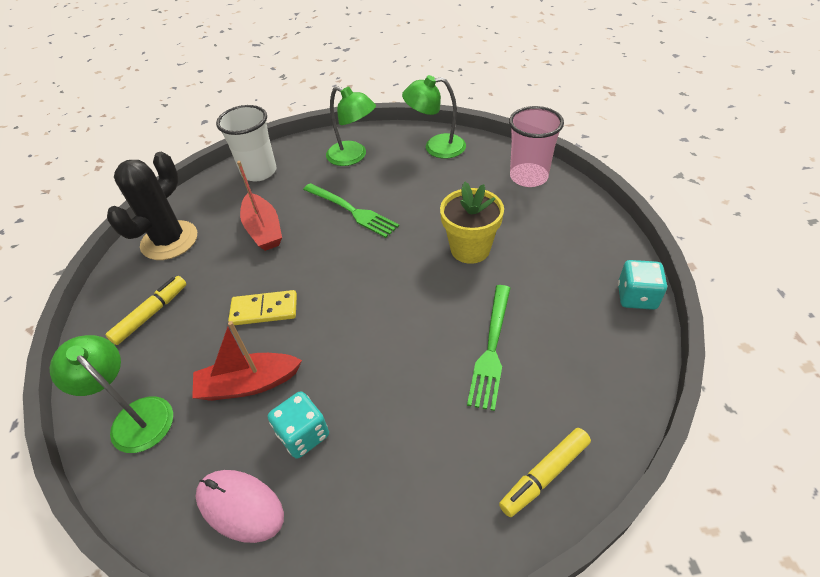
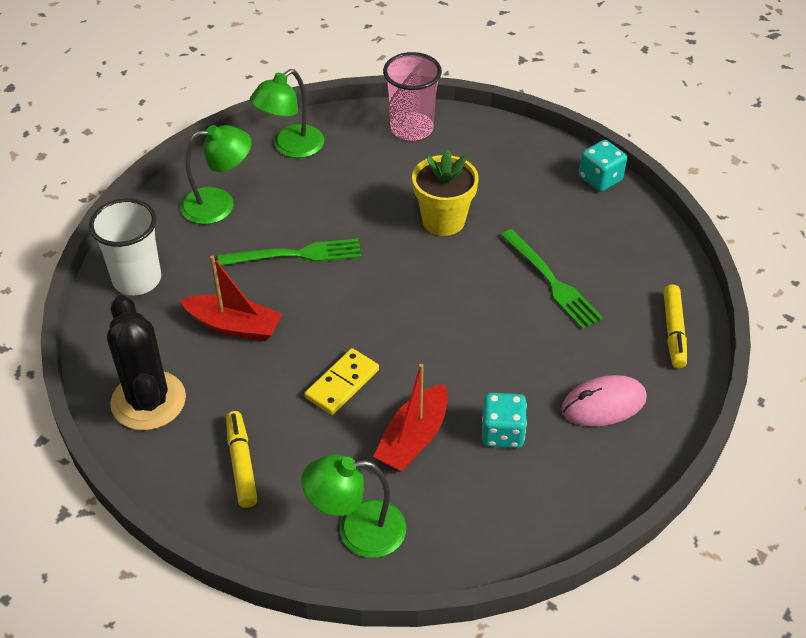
camera: 50 degrees left, 0 degrees up
(240, 506) = (523, 504): pink mouse -> pink mouse (603, 404)

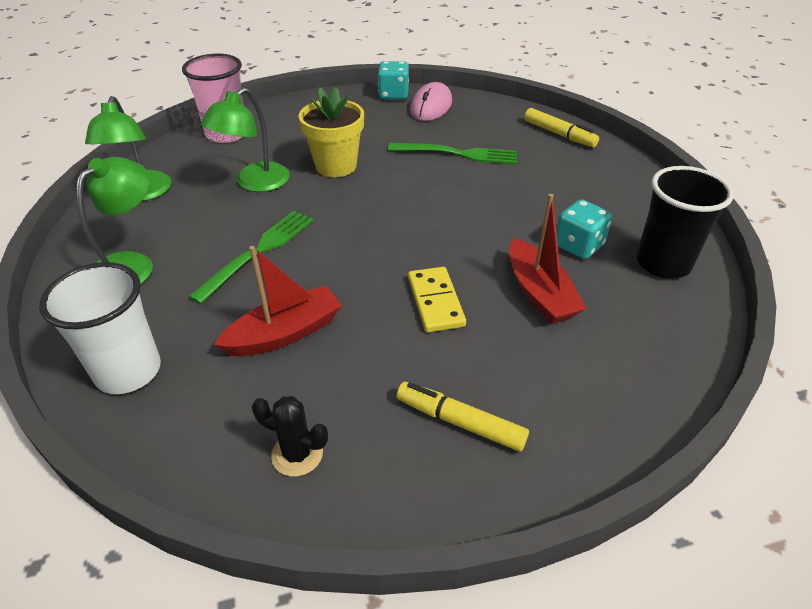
camera: 50 degrees left, 5 degrees down
(148, 401) = (297, 454): black cactus -> black cactus, size x0.51
(357, 530) = (615, 382): green lamp -> green lamp (254, 183)
(537, 501) = (663, 263): none -> black cup
(603, 404) = (595, 189): pink mouse -> pink mouse (431, 106)

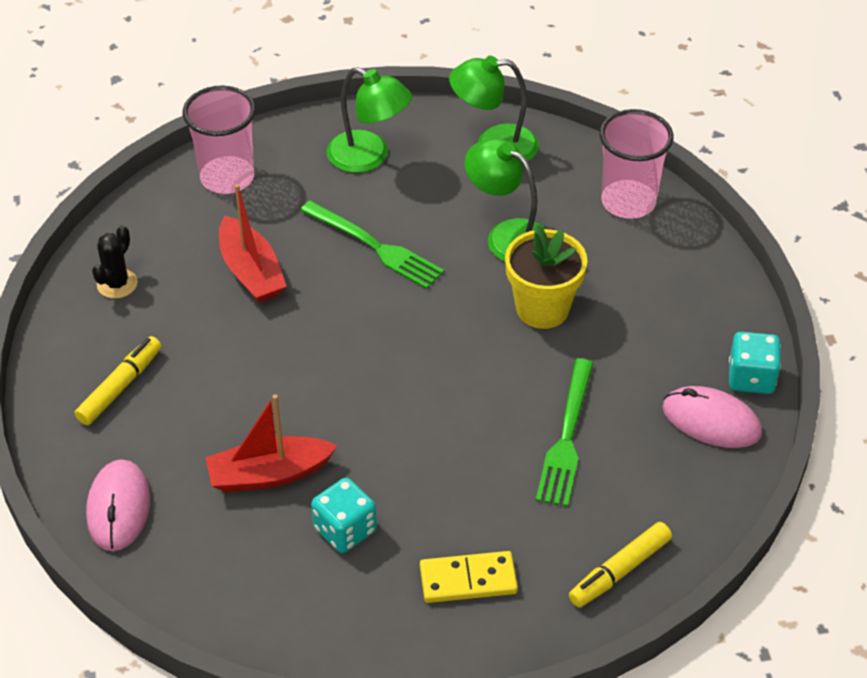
camera: 95 degrees right, 5 degrees up
(128, 371) = (227, 177): white cup -> pink cup
(436, 302) = (272, 385): yellow domino -> yellow domino (468, 580)
(619, 396) = (118, 508): none -> pink mouse
(663, 263) = (298, 607): black cup -> none

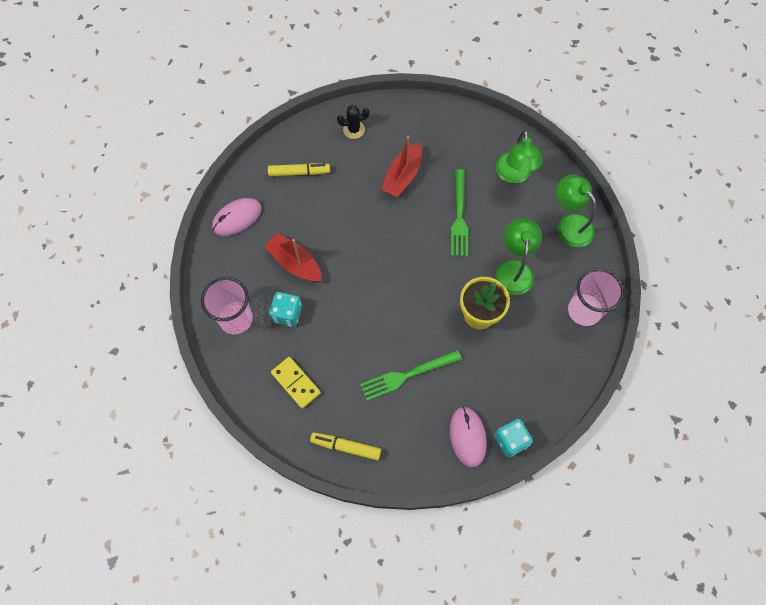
camera: 55 degrees right, 20 degrees up
(227, 177) = (451, 126): pink cup -> pink cup (236, 319)

